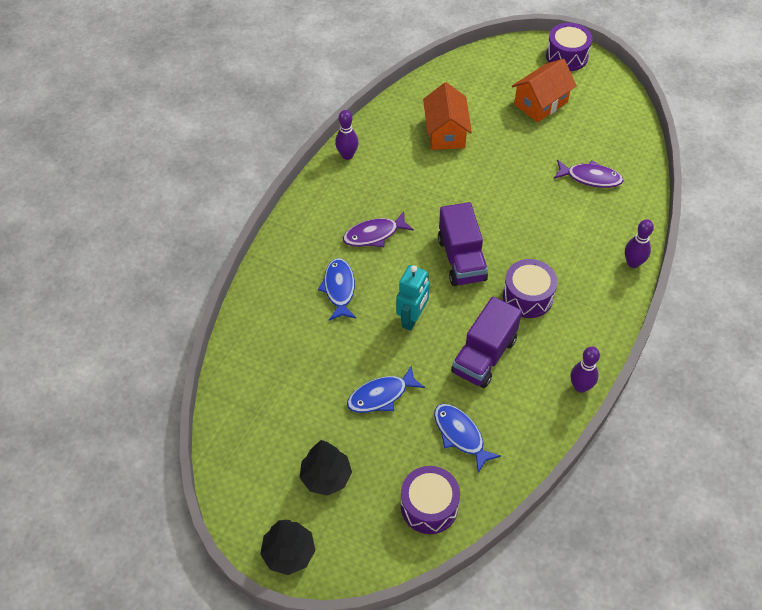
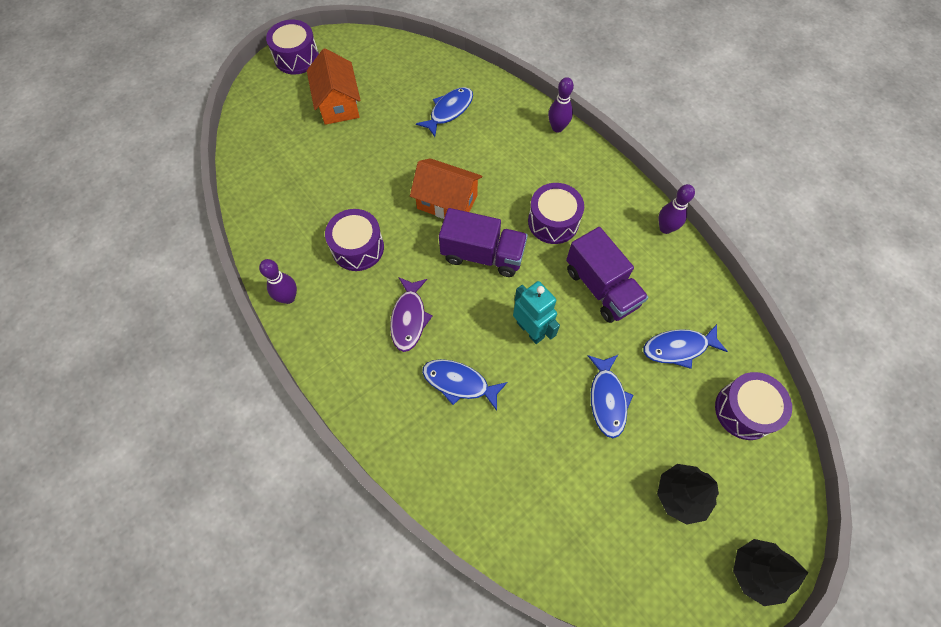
camera: 65 degrees left, 10 degrees up
(415, 176) = (358, 248): none -> purple drum
(446, 132) = (320, 195): orange house -> orange house (447, 202)
(590, 178) = (449, 111): purple fish -> blue fish

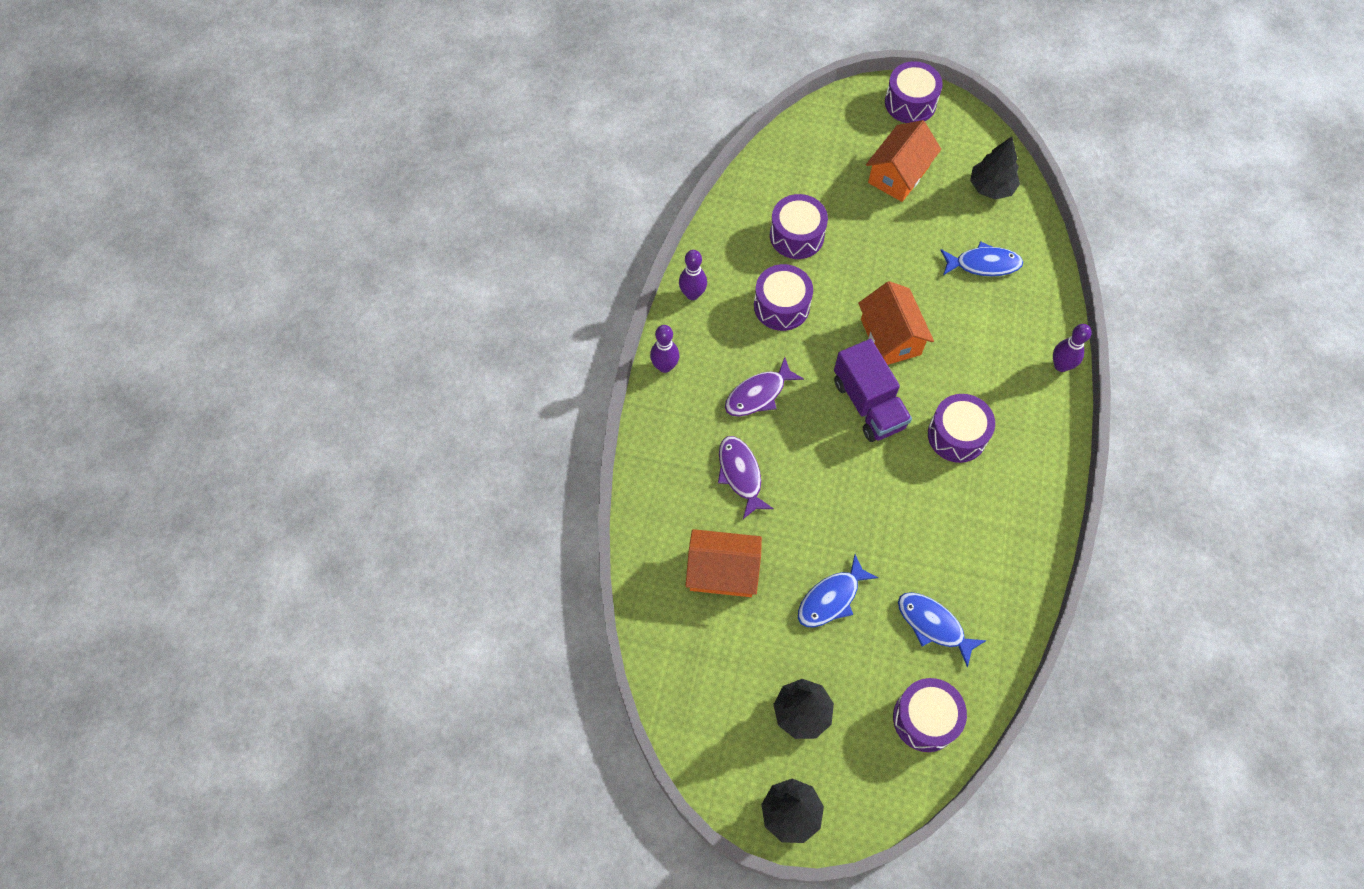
camera: 50 degrees right, 0 degrees up
(316, 195) = (796, 235): none -> purple drum
(401, 65) = (991, 187): none -> black tree
(459, 383) = (740, 474): blue fish -> purple fish
(525, 461) = (722, 571): none -> orange house
(530, 330) = (836, 493): turquoise robot -> none
(601, 287) = (930, 521): purple truck -> none
(665, 228) = (1046, 534): purple bowling pin -> purple bowling pin (665, 366)

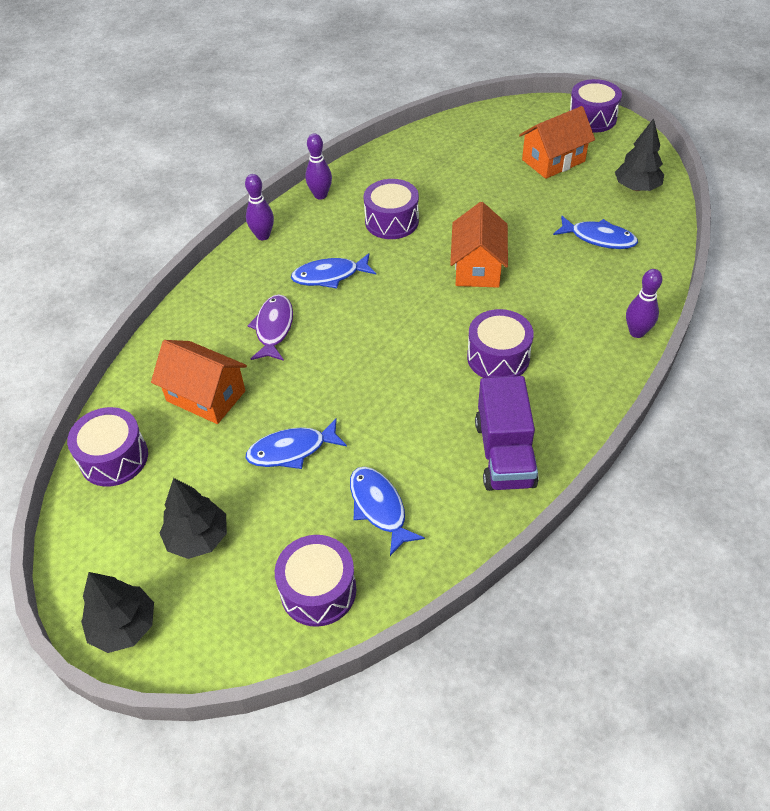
camera: 25 degrees right, 15 degrees down
(758, 394) = (330, 276): purple fish -> blue fish
(796, 235) = (436, 179): purple drum -> purple drum (114, 458)
(868, 404) = (426, 310): purple truck -> purple truck (504, 454)

